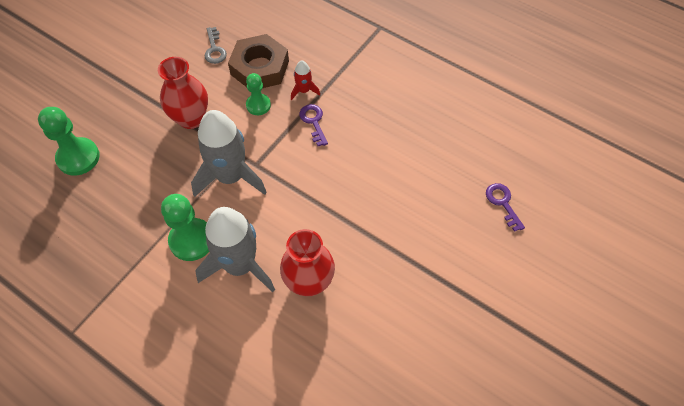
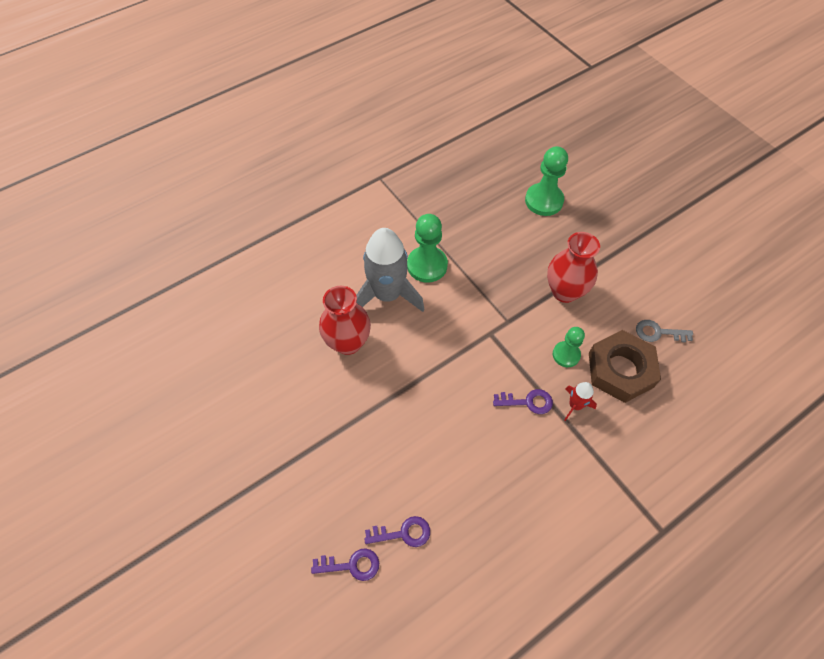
camera: 110 degrees right, 0 degrees up
(231, 177) = (483, 309): grey rocket -> none
(461, 176) = (403, 533): none -> purple key

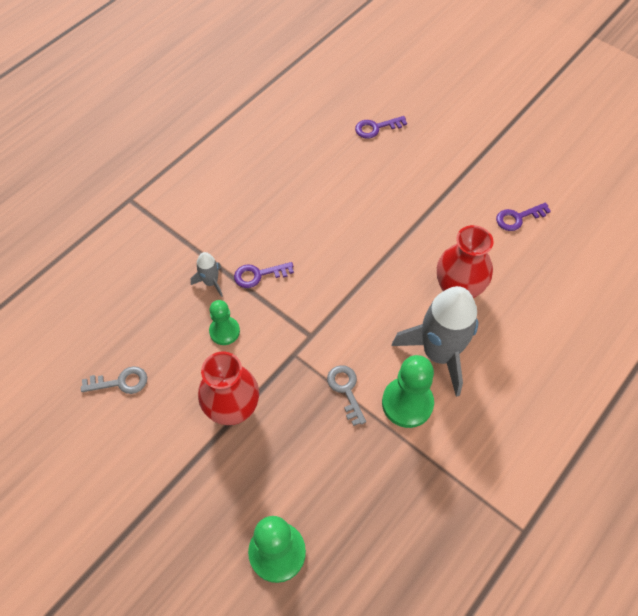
camera: 165 degrees right, 0 degrees up
(403, 533) = (344, 154): purple key -> purple key (518, 218)
(472, 285) = (346, 390): none -> grey key
(575, 405) = (211, 282): red rocket -> grey rocket
(620, 370) = (165, 328): brown nut -> none

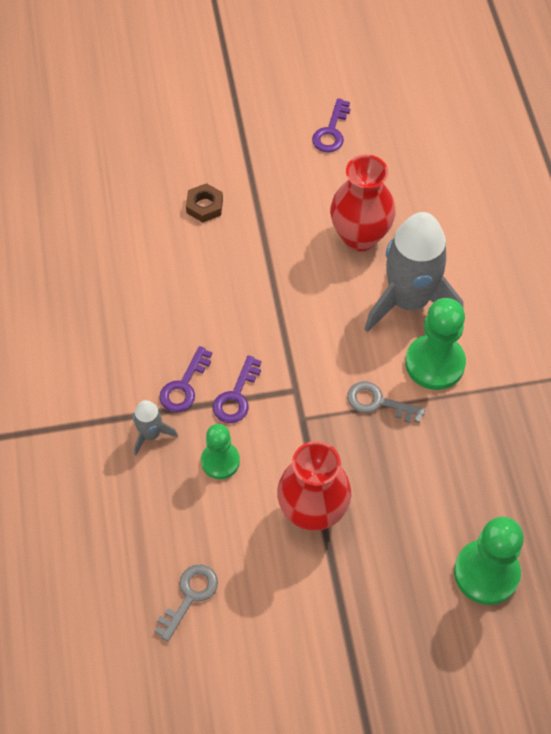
camera: 50 degrees left, 0 degrees up
(376, 128) = (113, 158): purple key -> purple key (236, 396)
(391, 194) = (204, 206): none -> brown nut

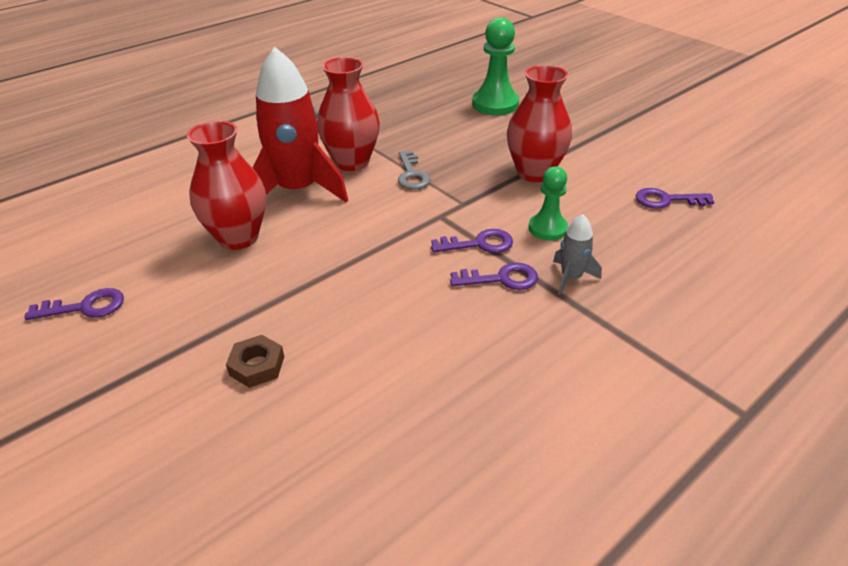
camera: 120 degrees left, 20 degrees down
(189, 596) = (666, 200): grey key -> purple key
(409, 301) = (297, 190): grey rocket -> red rocket
(435, 363) = (352, 162): green pawn -> red vase

